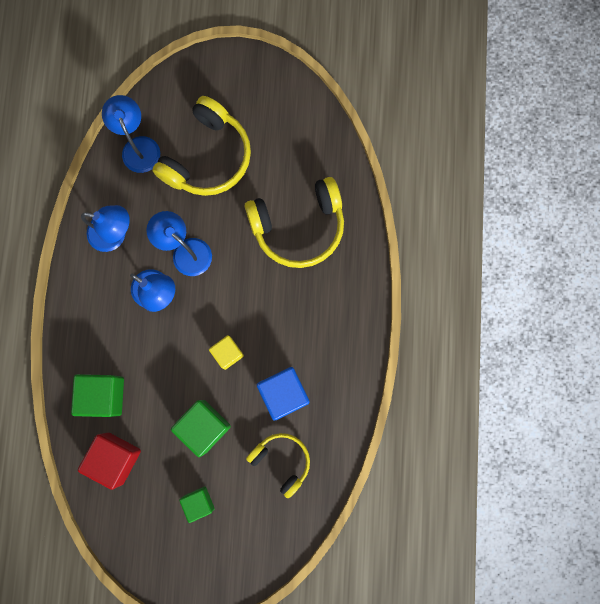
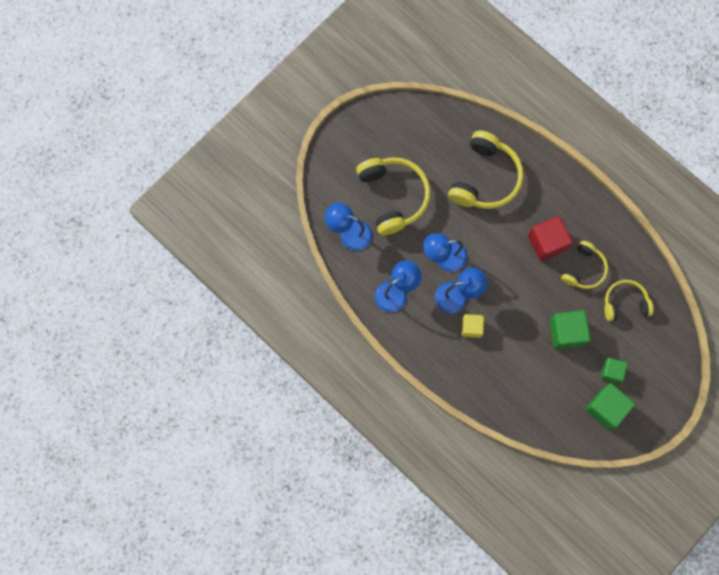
camera: 50 degrees left, 5 degrees down
(104, 395) = (497, 378): green cube -> green cube (606, 408)
(115, 458) = (543, 401): red cube -> red cube (547, 242)
(227, 353) = (531, 283): yellow cube -> yellow cube (471, 327)
(283, 393) = (584, 269): blue cube -> yellow headphones

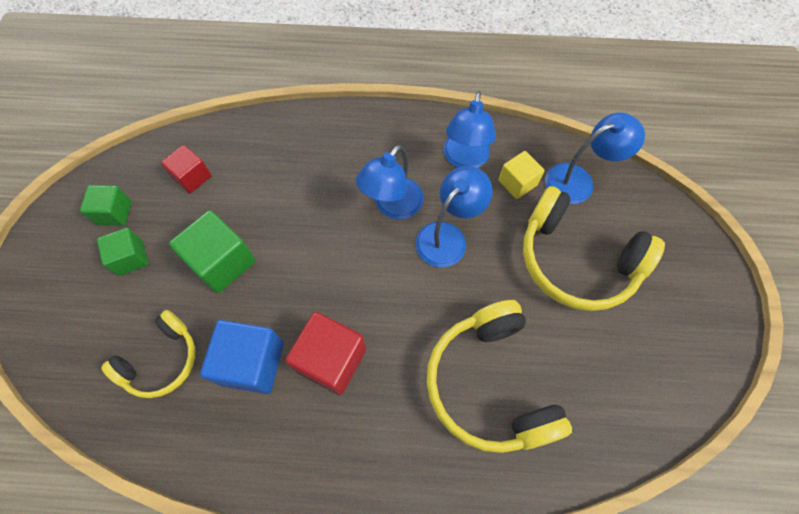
camera: 140 degrees right, 10 degrees down
(471, 327) = (346, 184): yellow cube -> yellow cube (517, 183)
(551, 399) = (192, 177): none -> red cube
(584, 269) = (252, 363): yellow headphones -> blue cube
(606, 408) = (114, 213): green cube -> green cube, size x0.62

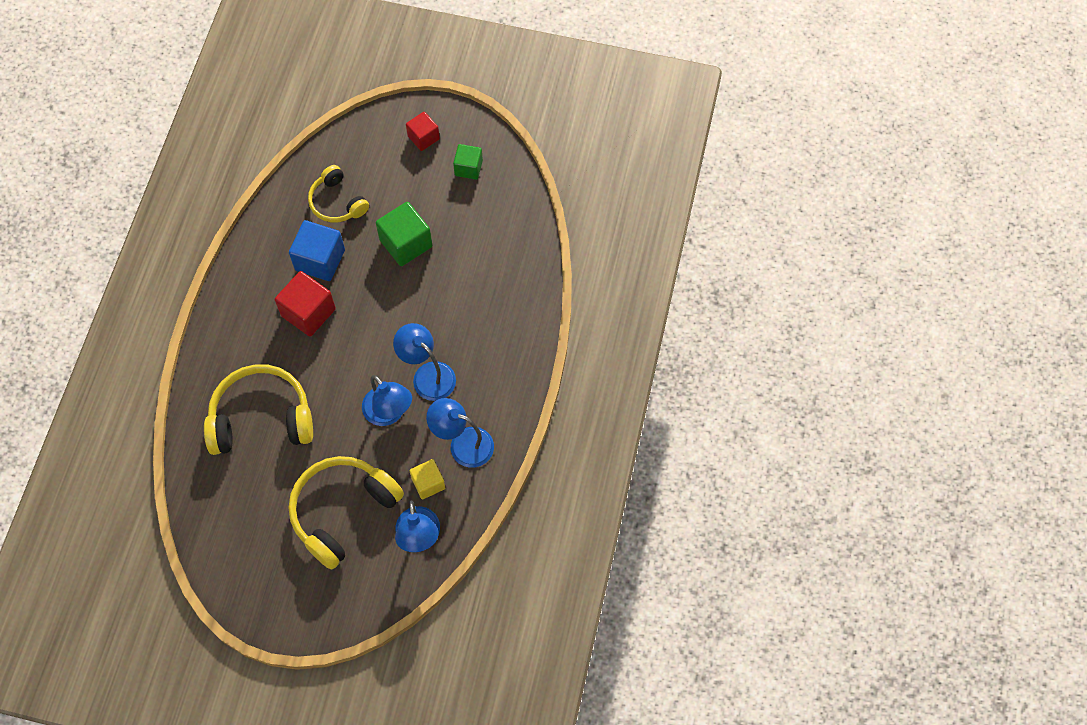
camera: 100 degrees right, 0 degrees up
(131, 258) = (425, 181): green cube -> none
(192, 177) = (491, 223): red cube -> red cube (423, 137)

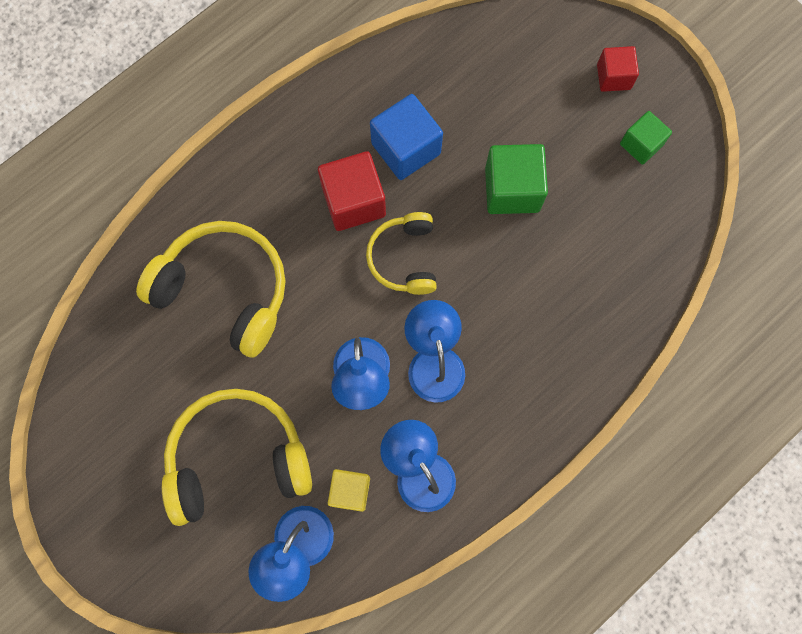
camera: 35 degrees right, 10 degrees up
(337, 202) = (468, 93): yellow headphones -> yellow headphones (404, 258)

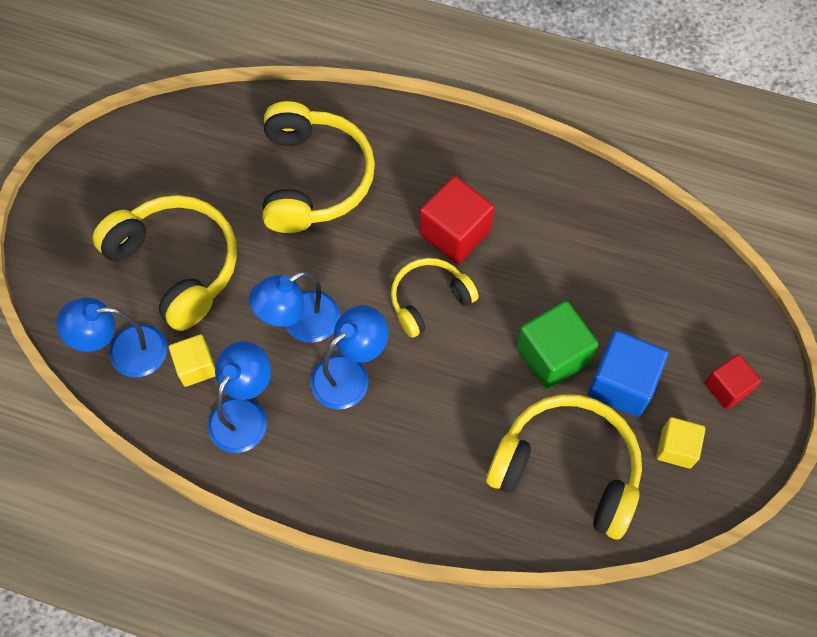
camera: 60 degrees right, 10 degrees down
(406, 148) = (531, 248): blue cube -> blue cube (622, 383)
(614, 235) = (567, 469): none -> yellow headphones
(641, 144) = (676, 448): green cube -> yellow cube

